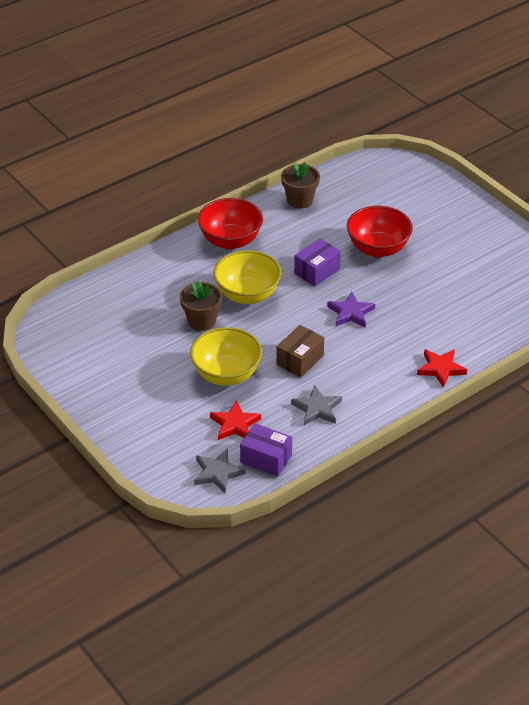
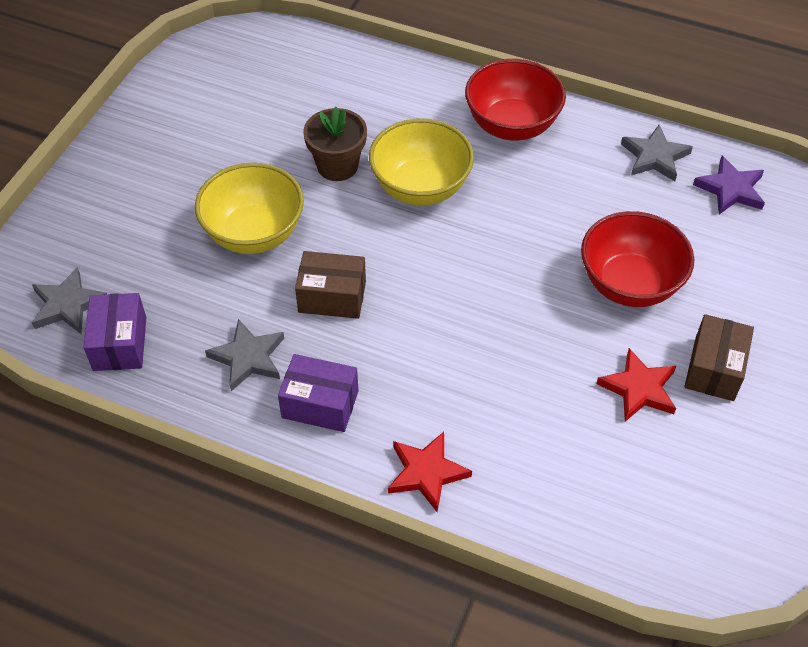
camera: 60 degrees right, 10 degrees up
(235, 424) = (166, 283): red star -> red star (639, 388)
(300, 200) = (654, 157): brown flower pot -> grey star
(317, 271) = (524, 237): purple box -> purple box (320, 404)
(351, 313) = (468, 312): purple star -> purple star (730, 189)
(450, 245) = (714, 369): none -> brown box

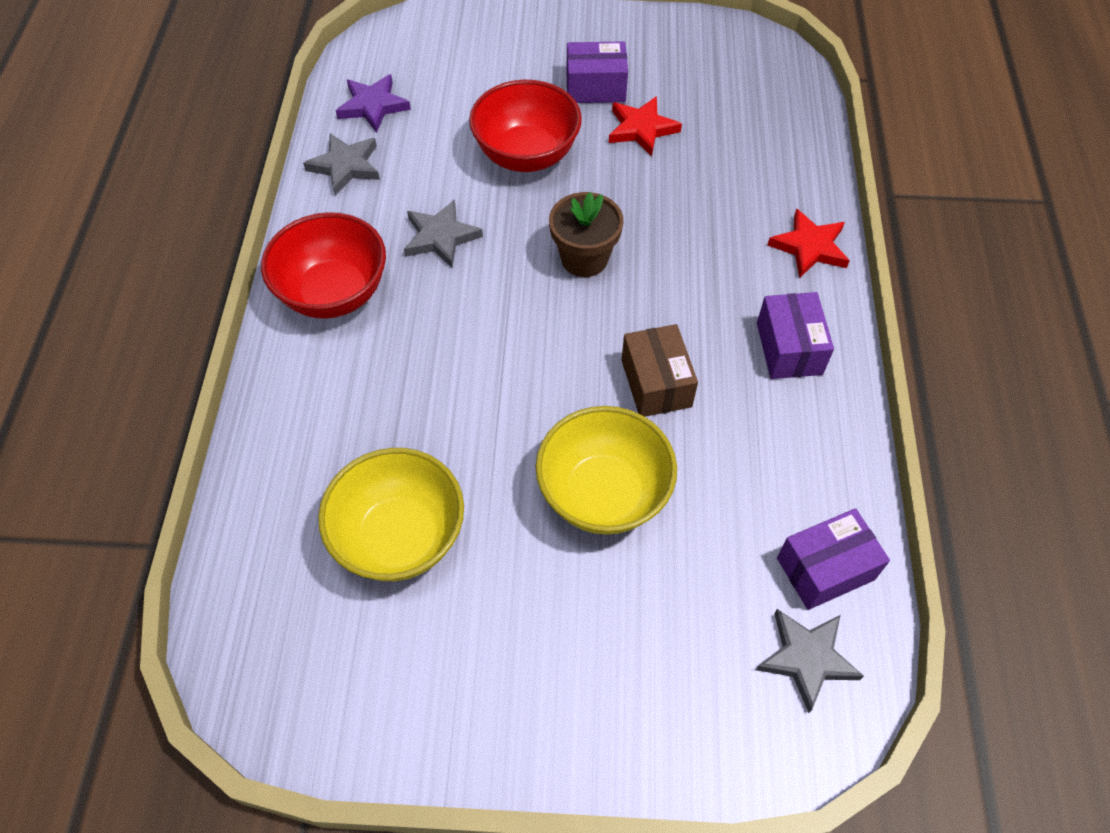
camera: 110 degrees left, 5 degrees up
(248, 357) = (772, 431): grey star -> grey star (441, 237)
(337, 166) = (460, 445): brown flower pot -> brown flower pot (584, 258)
(420, 187) = (464, 351): yellow bowl -> yellow bowl (400, 537)
(714, 369) = (595, 87): brown box -> purple box

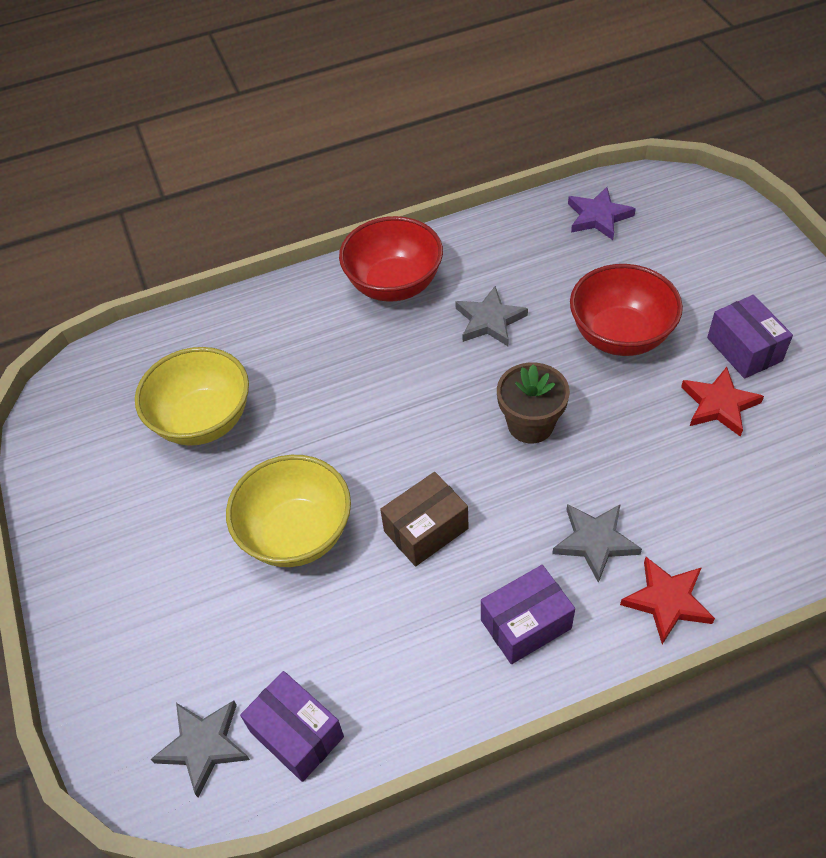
camera: 70 degrees right, 5 degrees down
(345, 166) = (522, 232): grey star -> grey star (595, 541)

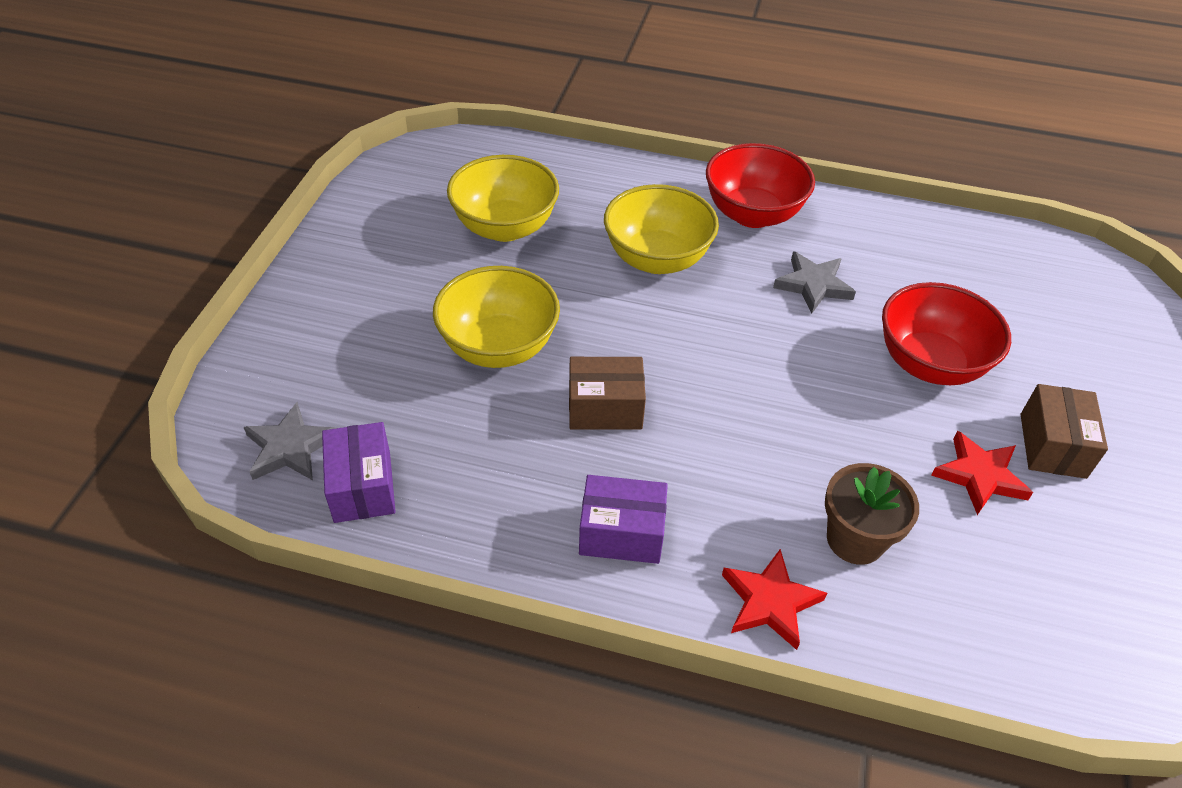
camera: 30 degrees right, 5 degrees down
(354, 372) = (657, 259): none -> yellow bowl
(530, 424) = (774, 384): brown flower pot -> brown flower pot (855, 539)
(595, 541) = (746, 510): grey star -> none
(598, 217) = (998, 259): purple star -> none
(744, 349) = (1052, 445): purple box -> brown box

